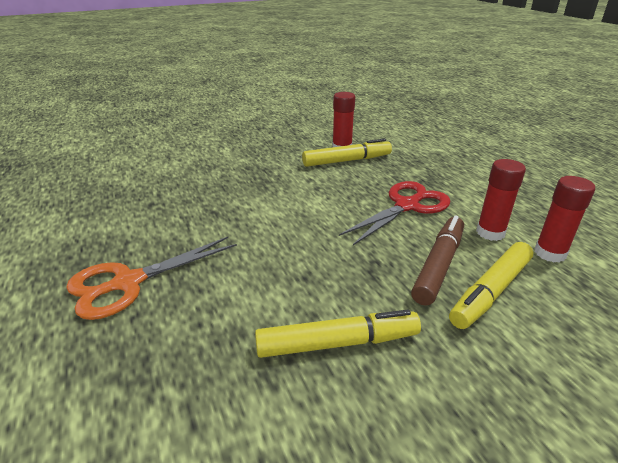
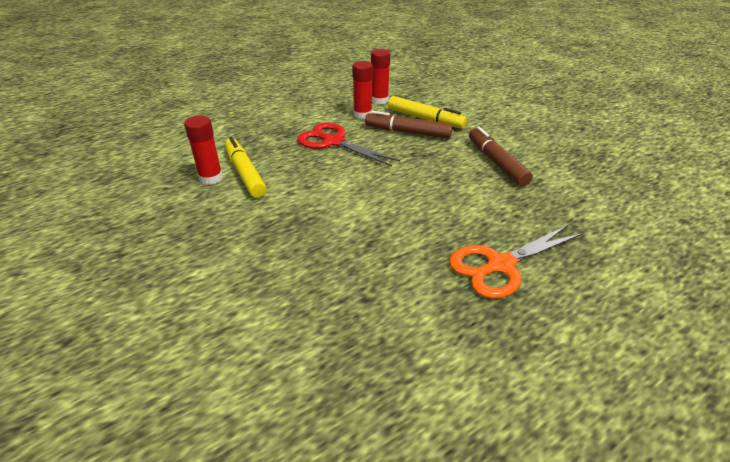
camera: 100 degrees left, 5 degrees up
(128, 283) = (500, 265): orange scissors -> orange scissors turned 105 degrees clockwise
(337, 343) = (496, 162): yellow marker -> brown marker

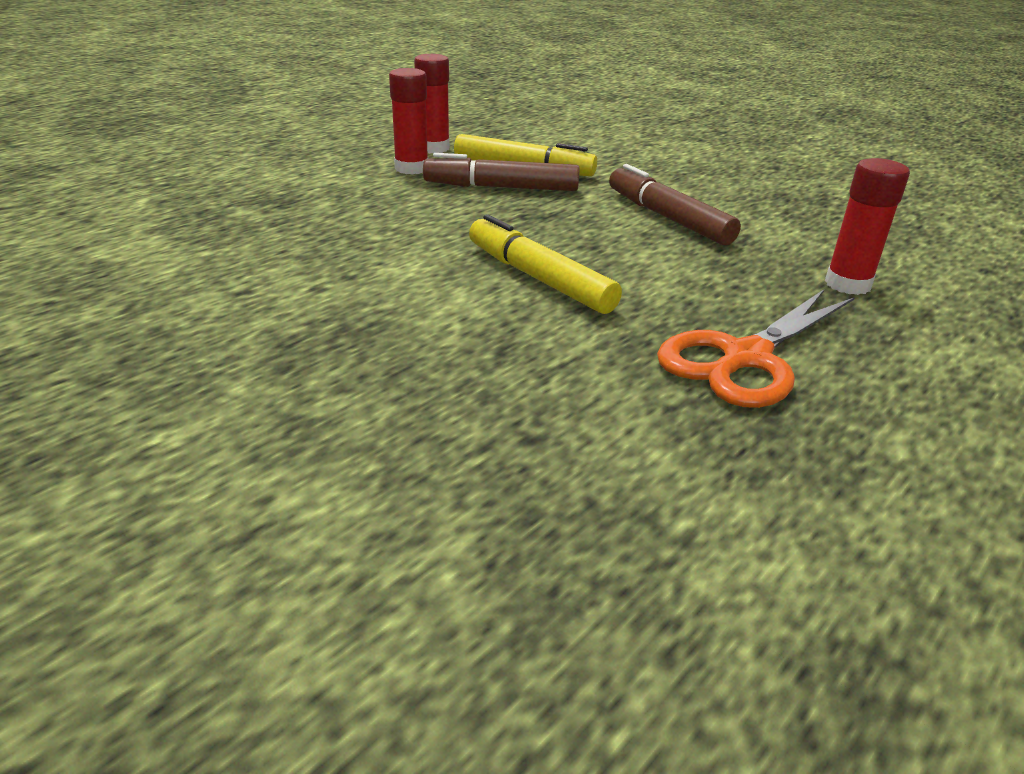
camera: 15 degrees left, 5 degrees down
(211, 178) = (146, 278): red glue stick -> red glue stick (847, 284)
(245, 173) = (216, 266): yellow marker -> yellow marker (539, 279)
(333, 142) = (373, 208): red scissors -> none

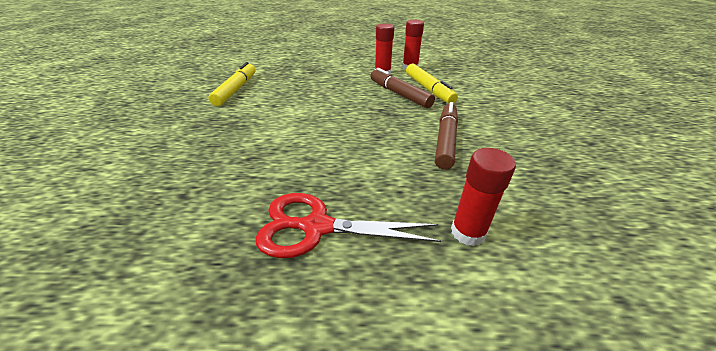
camera: 50 degrees right, 5 degrees up
(539, 279) = (324, 138): yellow marker -> yellow marker (236, 90)
(745, 358) = (317, 227): orange scissors -> red scissors

